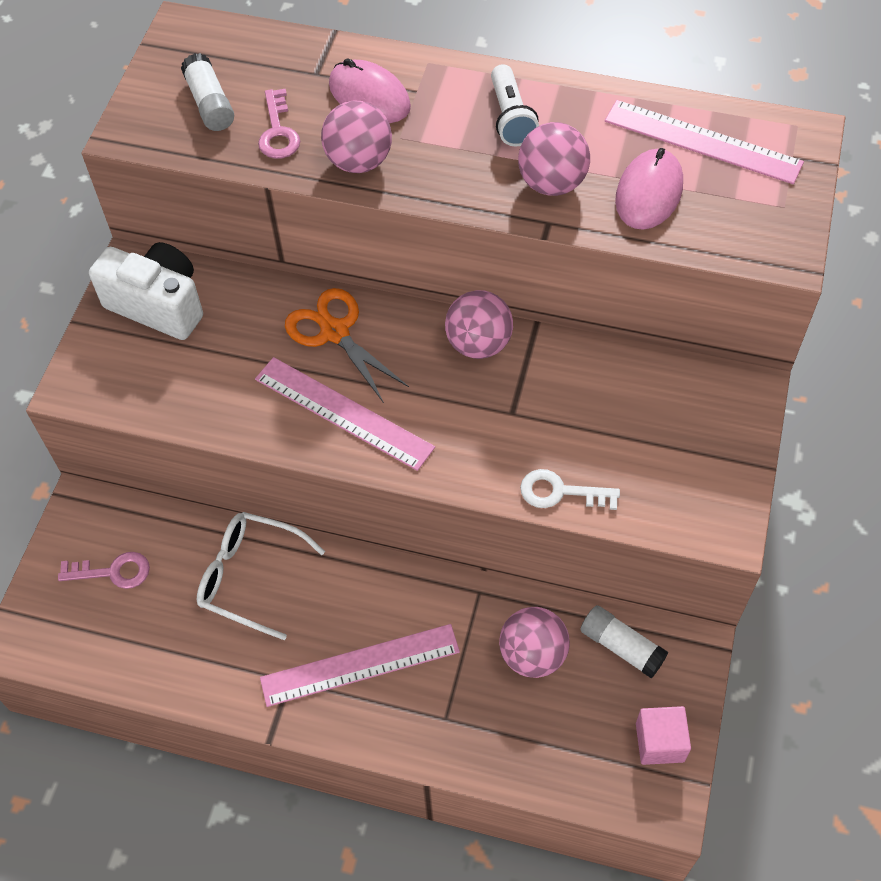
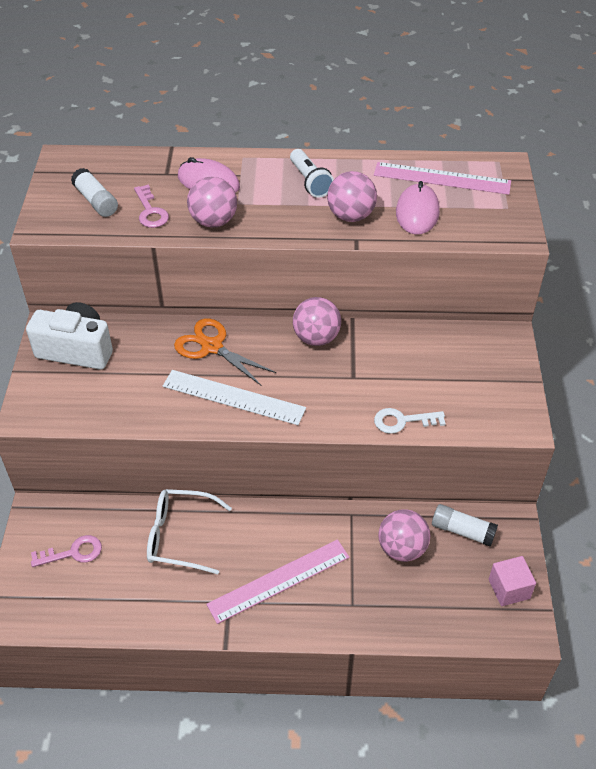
camera: 15 degrees left, 10 degrees down
(343, 412) = (233, 397): pink ruler -> white ruler

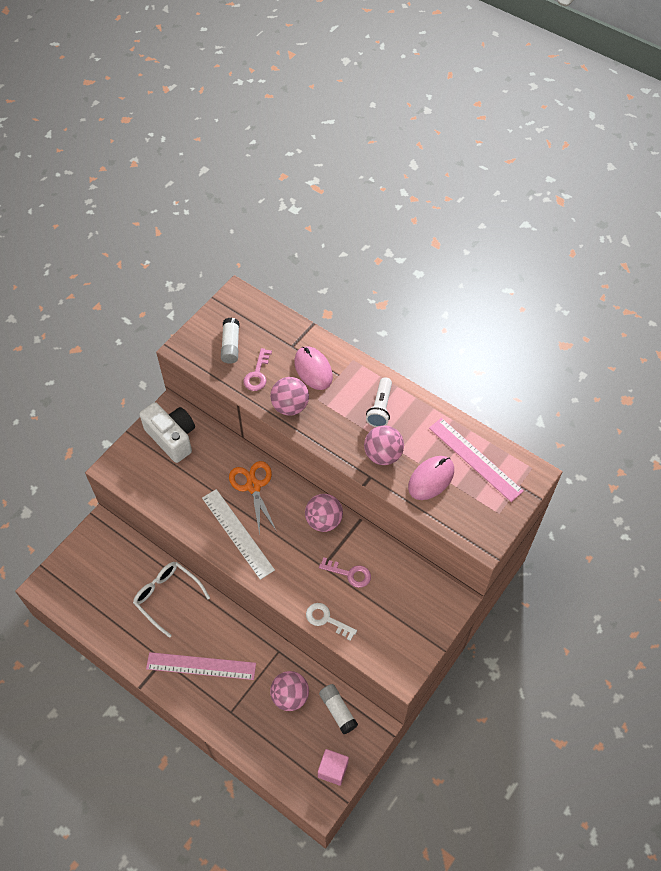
camera: 35 degrees right, 10 degrees up
(73, 552) = (102, 567): pink key -> pink key (349, 574)

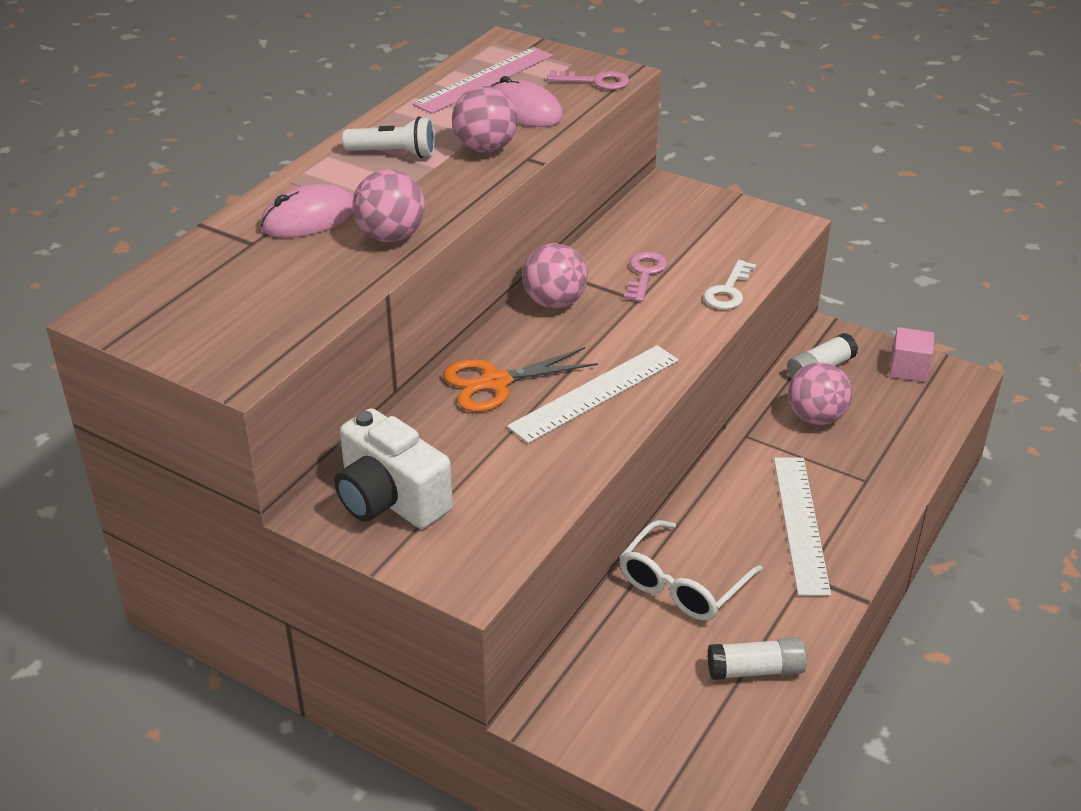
camera: 95 degrees left, 20 degrees down
(172, 438) = (390, 499): white camera -> white camera turned 90 degrees counterclockwise
(201, 666) = (800, 523): pink ruler -> white ruler
(231, 345) = (241, 312): white glue stick -> white glue stick (755, 670)
(257, 374) = (316, 276): pink key -> pink key (595, 81)

